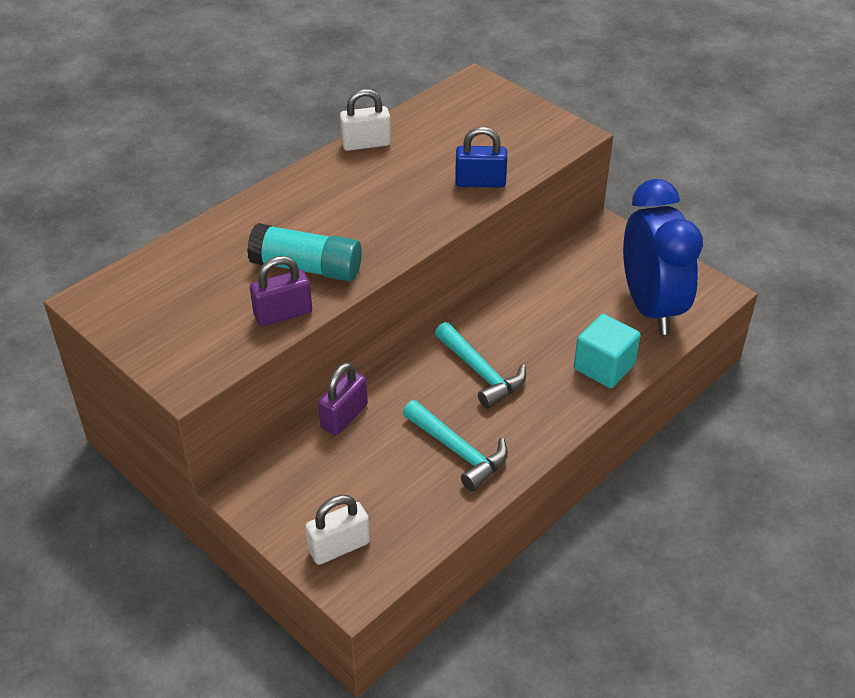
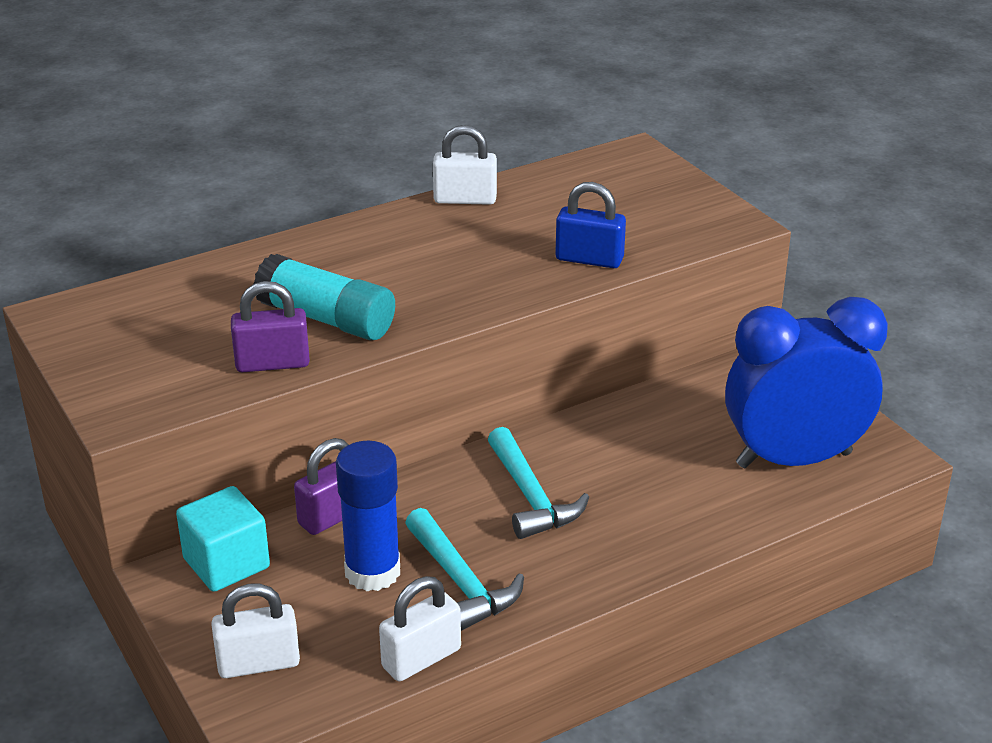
camera: 15 degrees right, 10 degrees down
(391, 456) = (372, 572): none -> blue glue stick
(454, 517) = (421, 658): none -> white padlock
(604, 367) = (699, 518): turquoise cube -> turquoise cube (226, 563)
(651, 307) = (793, 459): blue clock -> blue clock turned 105 degrees counterclockwise

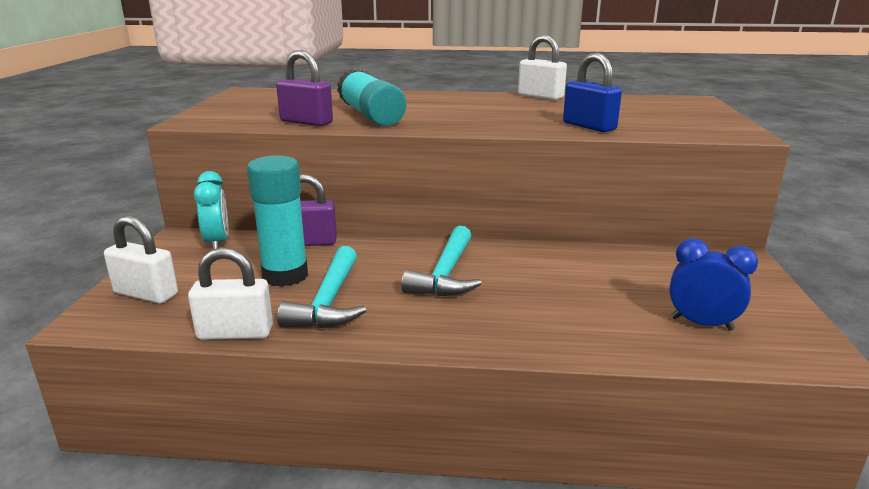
camera: 35 degrees right, 10 degrees down
(226, 563) = (217, 243): turquoise cube -> turquoise clock
(372, 572) = (285, 275): blue glue stick -> turquoise glue stick
(793, 459) = (701, 324): blue clock -> blue clock, size x0.48

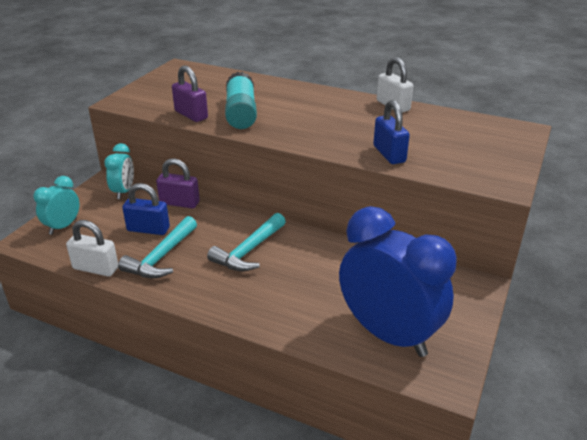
camera: 20 degrees right, 10 degrees up
(146, 294) = (63, 226): white padlock -> turquoise clock
(285, 275) = (148, 229): turquoise glue stick -> blue padlock
(701, 324) = (388, 334): blue clock -> blue clock, size x2.08

